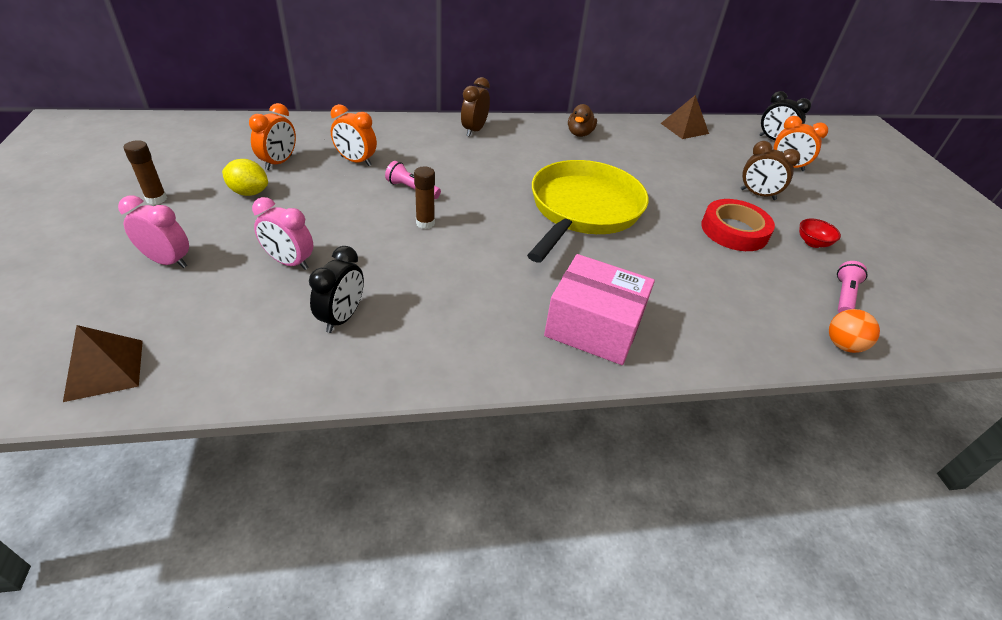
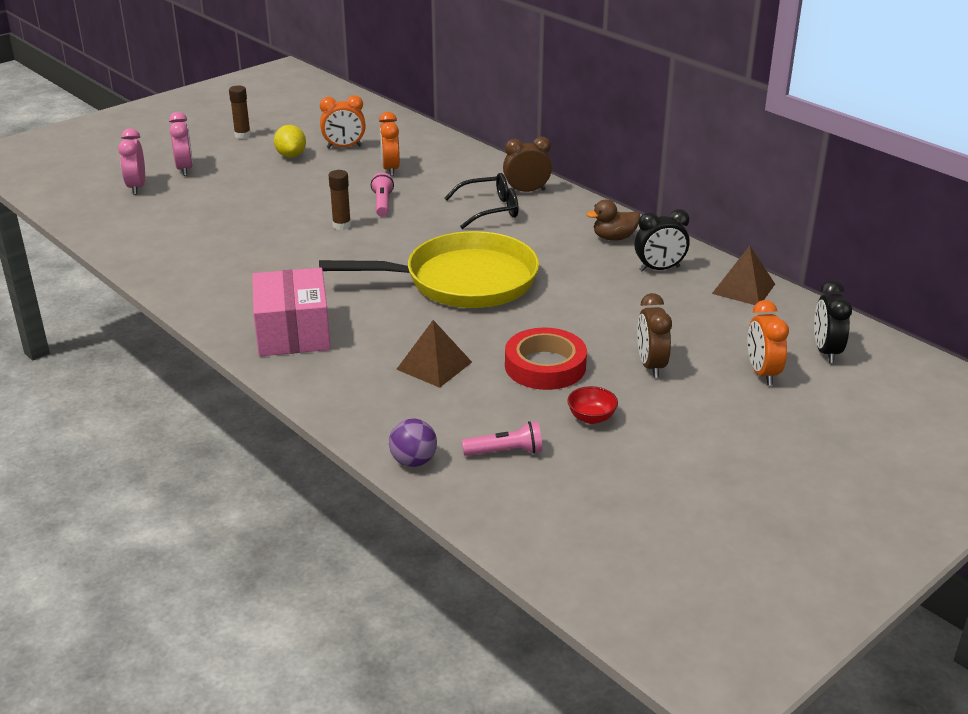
camera: 60 degrees right, 10 degrees down
(104, 369) = (78, 198): brown pyramid -> brown pyramid (434, 365)
(289, 262) = (230, 202): pink clock -> pink clock (136, 187)
(342, 317) = (194, 240): black clock -> black clock (659, 269)
(484, 154) = (490, 210): none -> black glasses
(843, 345) = (413, 461): orange ball -> purple ball

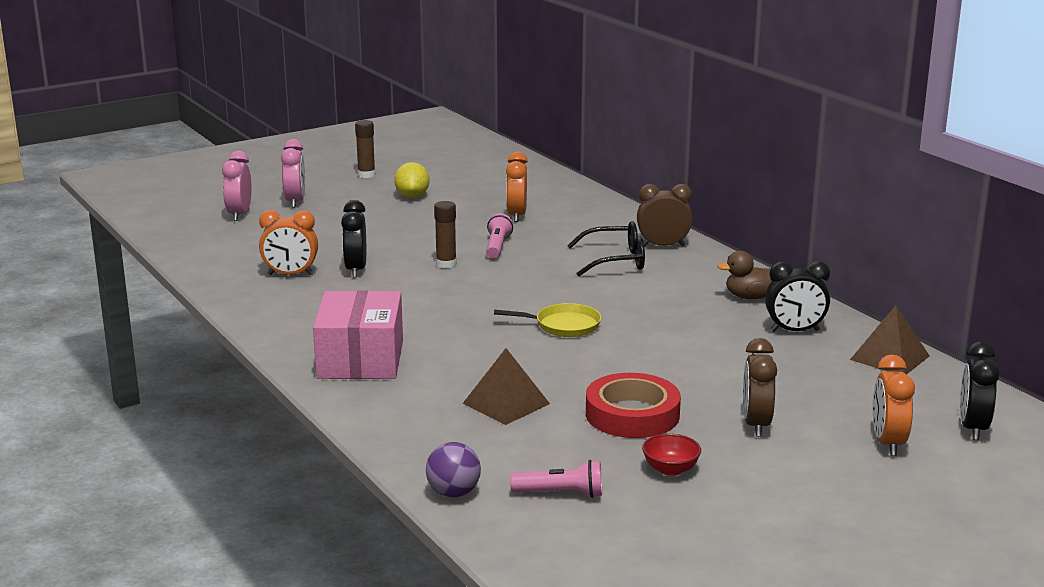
camera: 10 degrees right, 10 degrees down
(262, 238) = (356, 270): none -> black clock
(344, 147) = (472, 192): orange clock -> orange clock (290, 274)
(462, 281) = (563, 325): yellow pan -> yellow pan, size x0.43

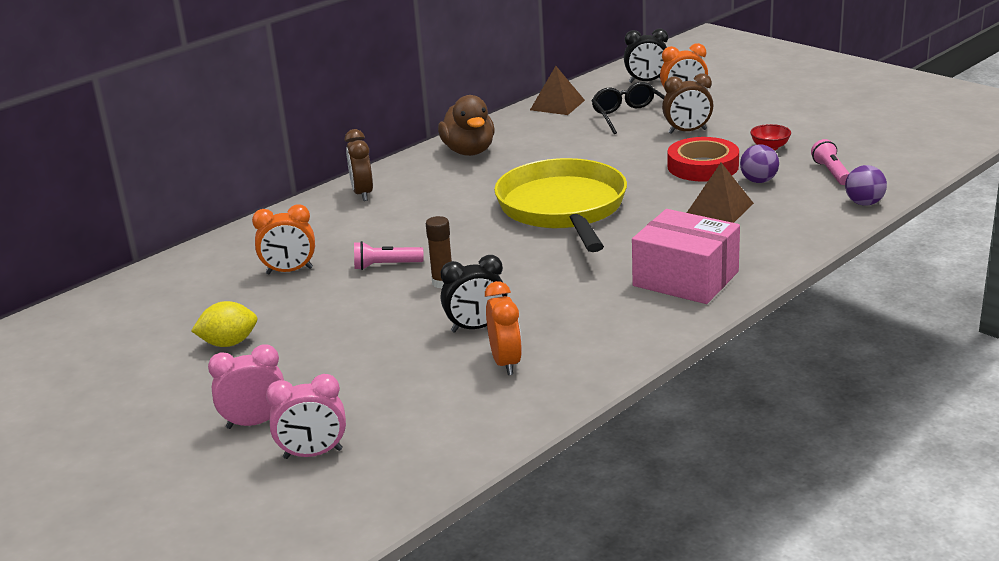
camera: 100 degrees left, 5 degrees up
(360, 359) = (685, 279): pink box -> pink box turned 45 degrees clockwise
(366, 175) = (141, 394): brown glue stick -> none
(563, 325) = (563, 209): yellow pan -> yellow pan, size x2.31
(565, 440) = (758, 181): none -> purple ball
(616, 260) = (406, 208): black glasses -> black glasses (629, 116)
(750, 297) = (469, 151): brown duck -> brown duck, size x1.55
(794, 331) = (527, 133): black clock -> none

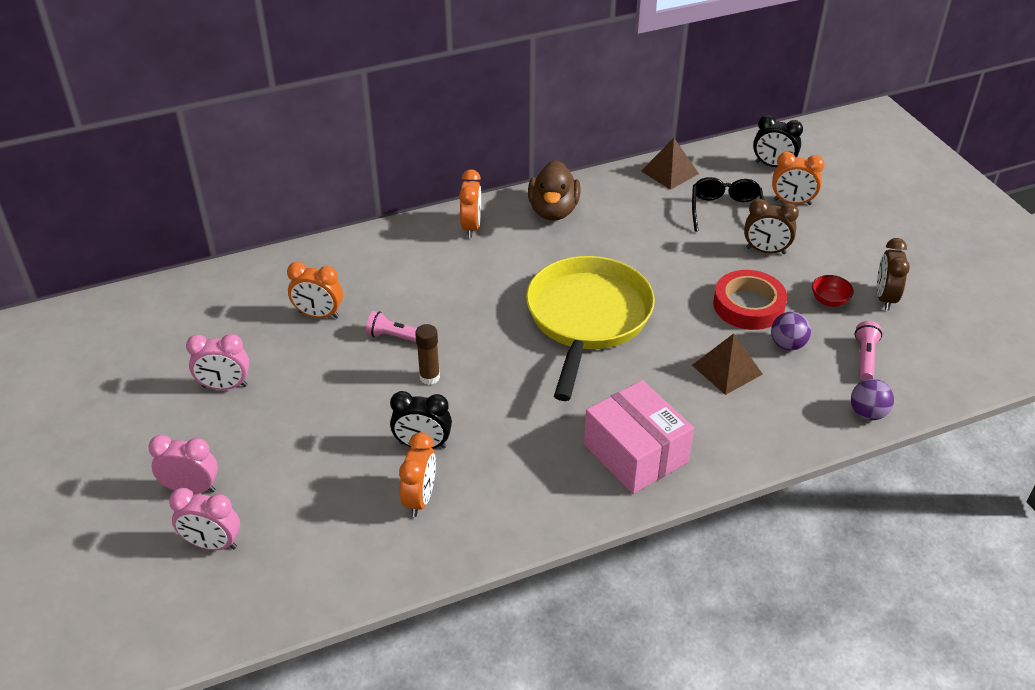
camera: 20 degrees right, 15 degrees up
(229, 343) = (225, 386): yellow lemon -> pink clock
(362, 193) = (432, 236): brown clock -> brown clock (885, 298)
(397, 179) = (471, 227): none -> orange clock

